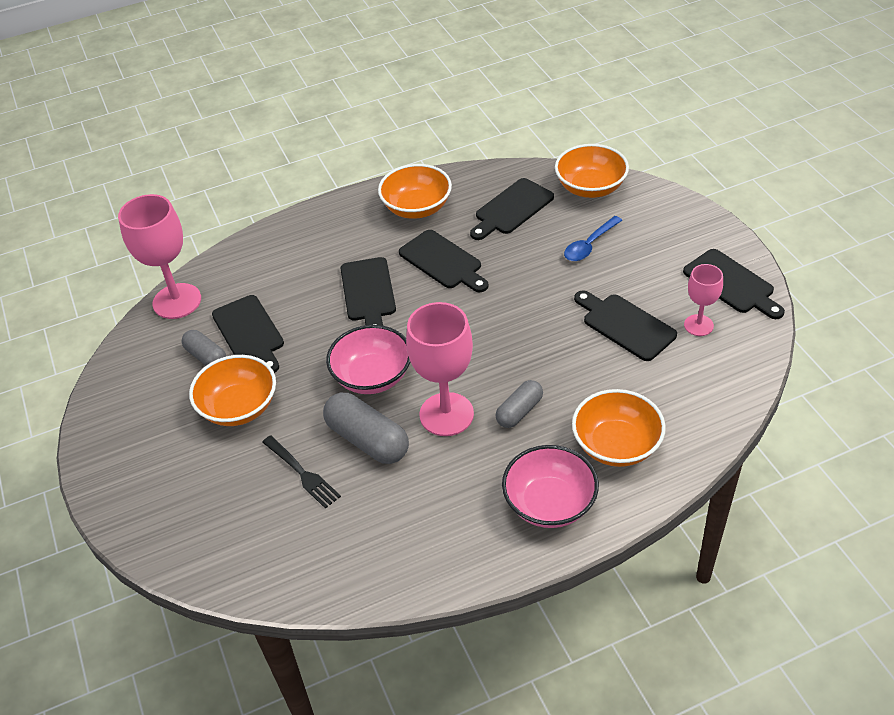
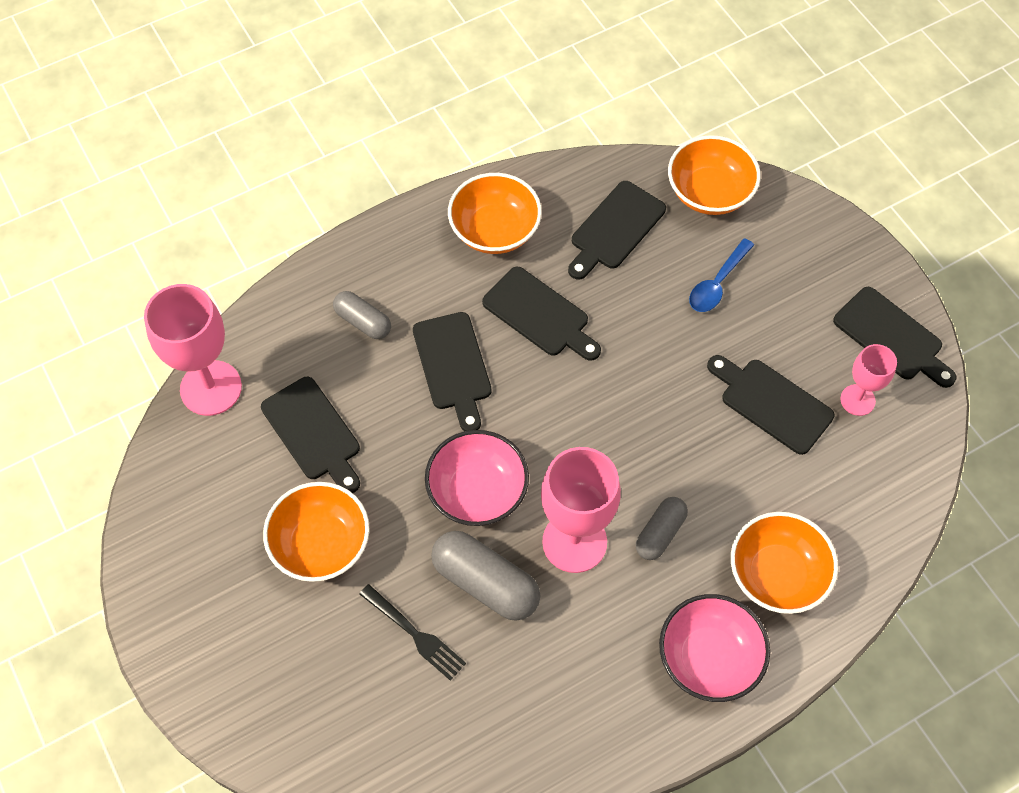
camera: 10 degrees left, 15 degrees up
(206, 357) = (265, 471): grey capsule -> grey capsule (363, 321)

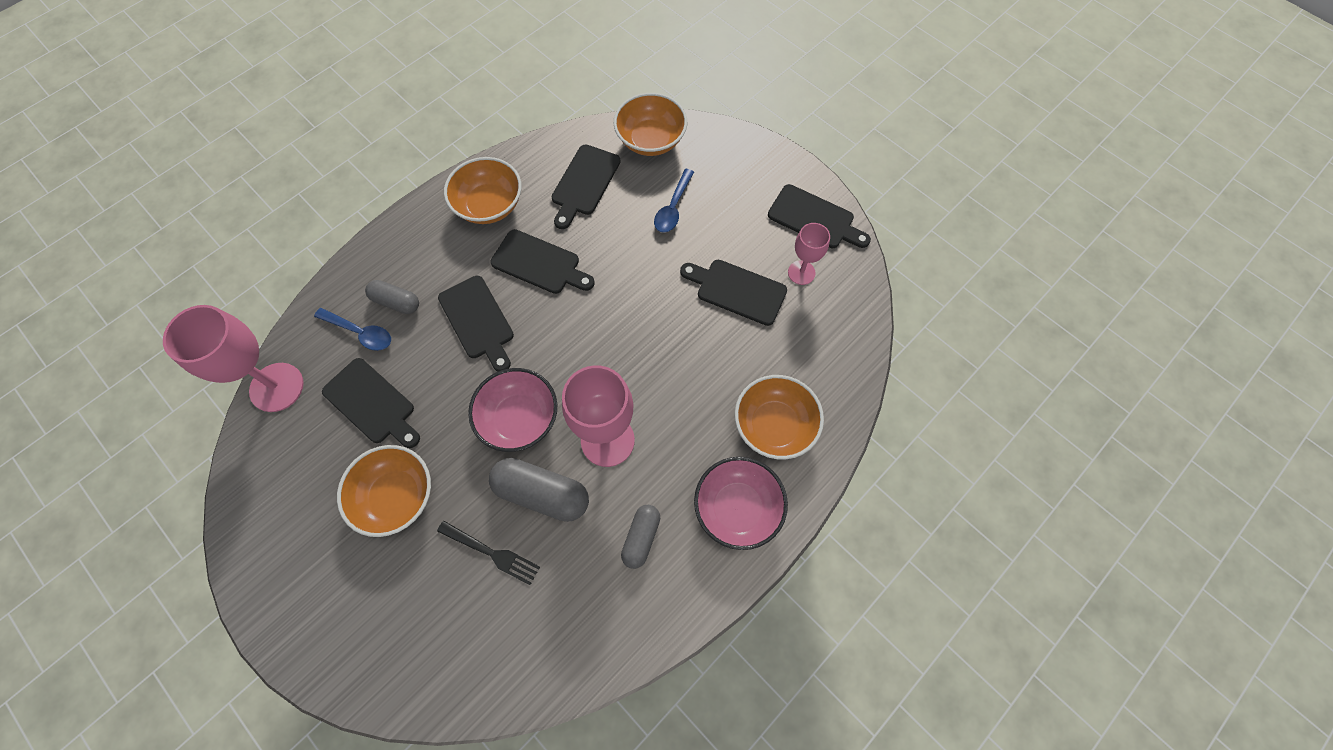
camera: 15 degrees left, 5 degrees up
(315, 347) = (360, 332): none -> blue spoon
(660, 533) = (674, 416): grey capsule -> grey capsule (641, 538)

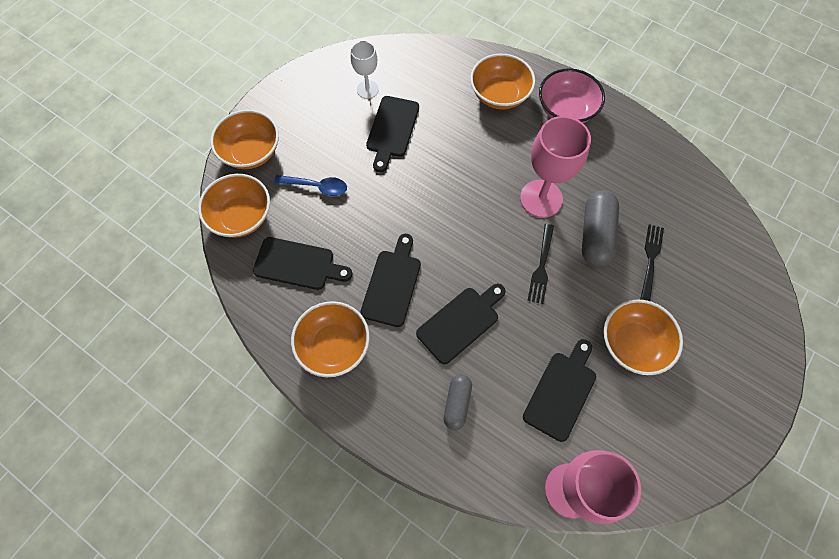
camera: 100 degrees left, 0 degrees up
(360, 332) = (496, 428): blue spoon -> none
(519, 419) = (541, 266): pink bowl -> black fork
(641, 538) = (606, 164): grey capsule -> none
(729, 152) = (251, 152): none -> orange bowl
(801, 272) = (367, 89): pink goblet -> white goblet
(815, 218) = (314, 85): black cutting board -> none

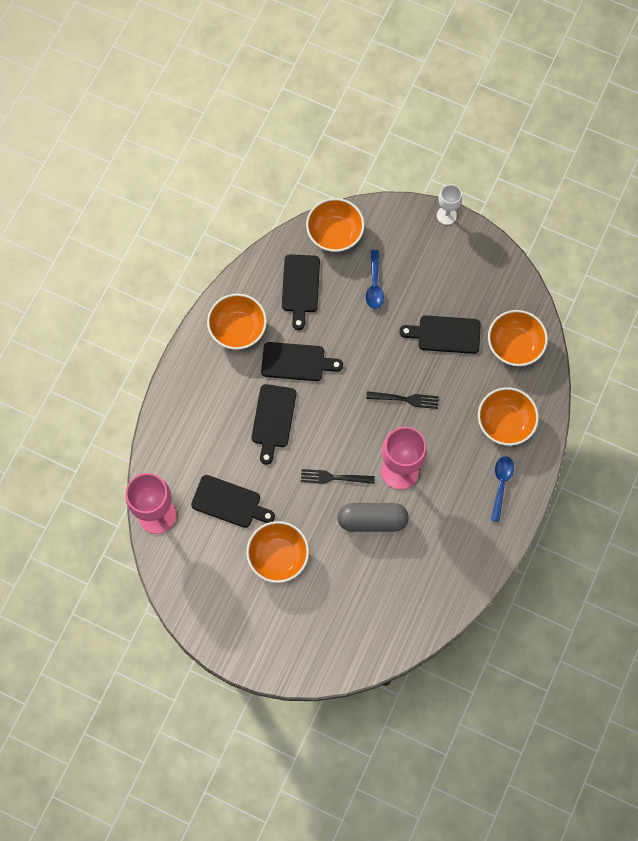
camera: 80 degrees right, 5 degrees up
(251, 152) = (398, 224): orange bowl -> orange bowl (514, 345)
(367, 89) = (485, 305): white goblet -> white goblet (446, 215)
(457, 403) = (208, 426): grey capsule -> none
(460, 322) = (273, 419): black cutting board -> black cutting board turned 60 degrees clockwise
(566, 110) = (501, 485): pink bowl -> blue spoon
(650, 260) = (356, 568): black fork -> black fork (405, 399)

